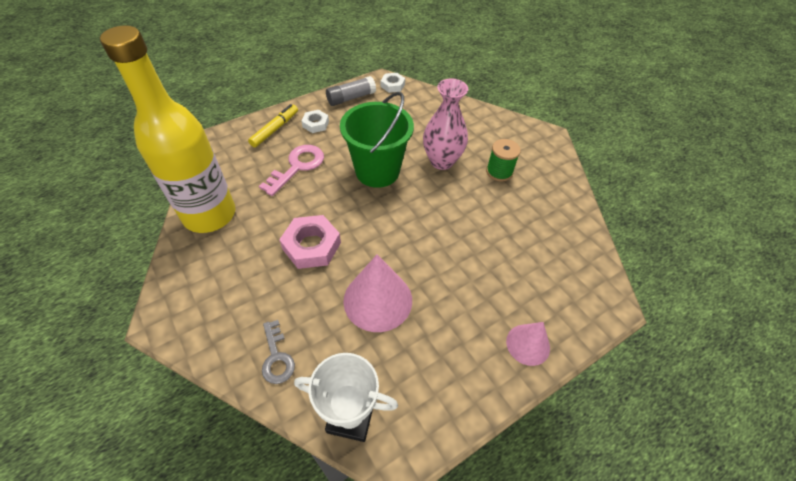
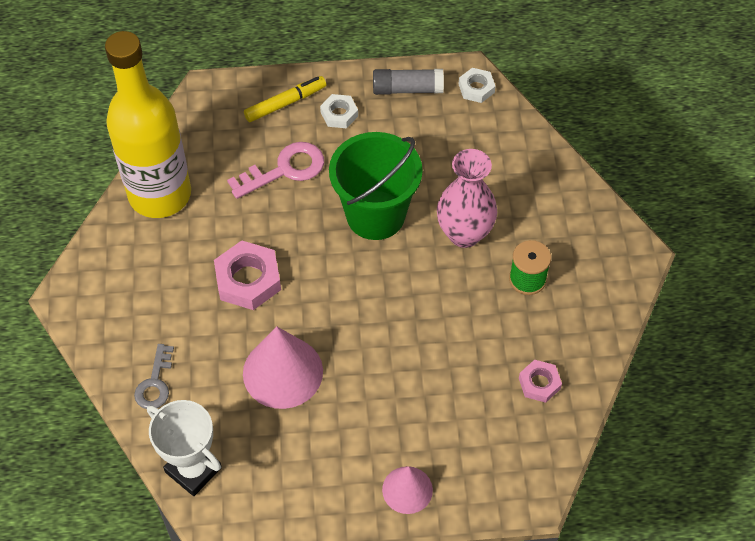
camera: 30 degrees right, 5 degrees up
(555, 229) = (539, 383): none -> pink nut

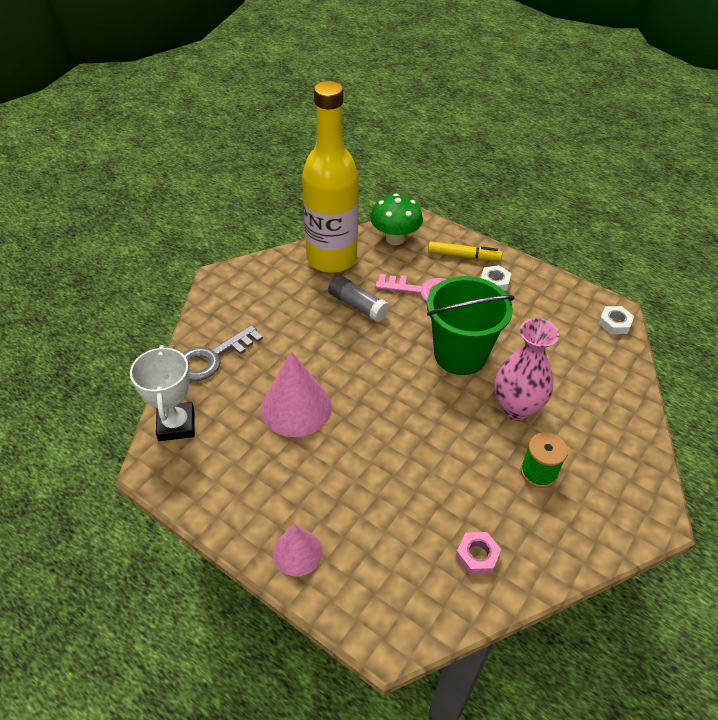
camera: 40 degrees right, 10 degrees down
(155, 383) = (213, 357): grey key -> grey key, size x1.52
(200, 127) = (395, 239): none -> green mushroom
(248, 280) = (333, 338): pink nut -> none
(407, 89) = (559, 294): grey glue stick -> grey glue stick (357, 305)

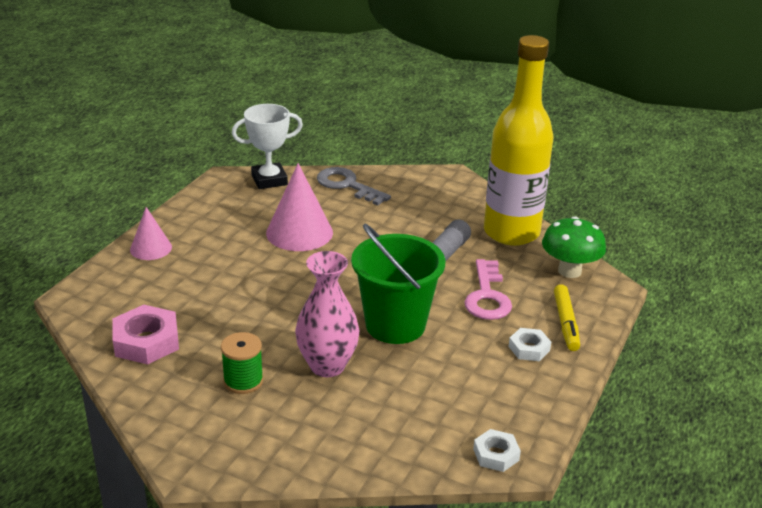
camera: 80 degrees right, 15 degrees down
(477, 555) = (146, 341): pink nut -> pink nut, size x1.71

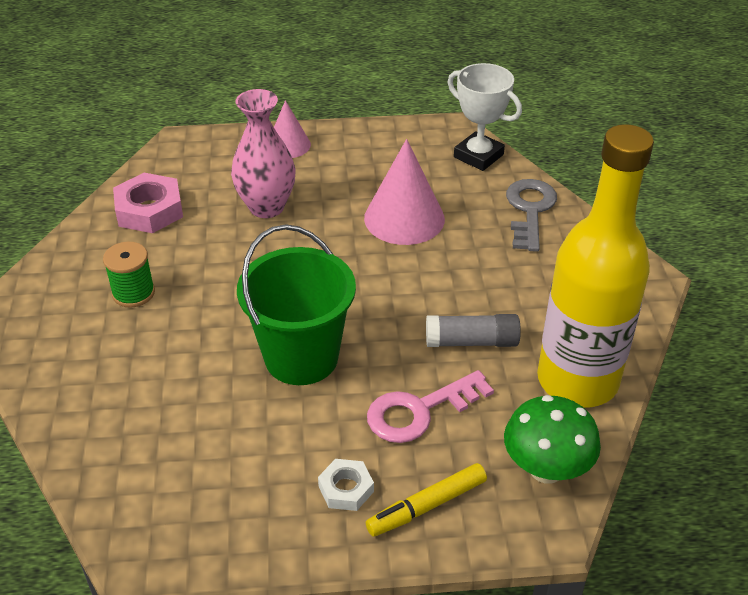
camera: 60 degrees right, 10 degrees up
(327, 366) = (195, 337): pink vase -> pink vase (266, 207)
(496, 455) = (133, 531): white nut -> none

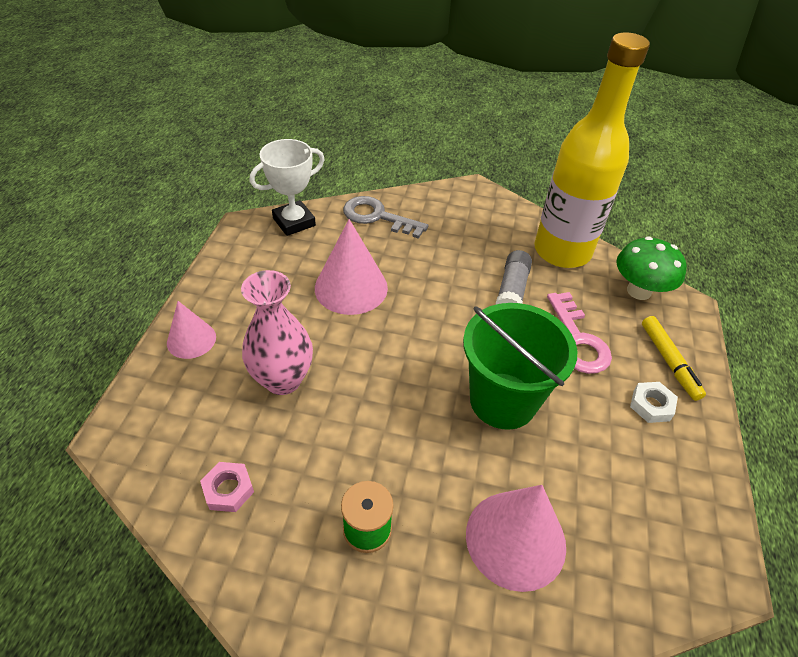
camera: 75 degrees left, 5 degrees up
(145, 388) = (515, 539): none -> pink cone
(149, 210) = (228, 489): pink nut -> pink nut, size x0.58

